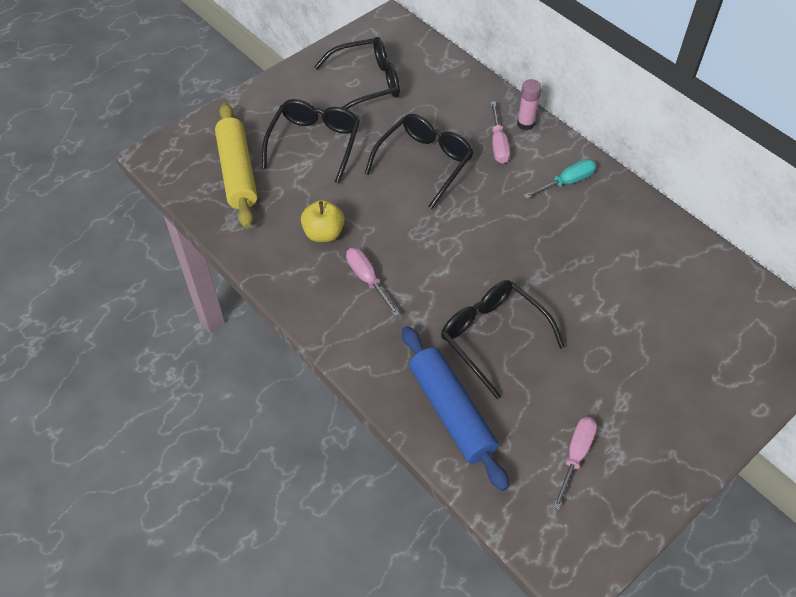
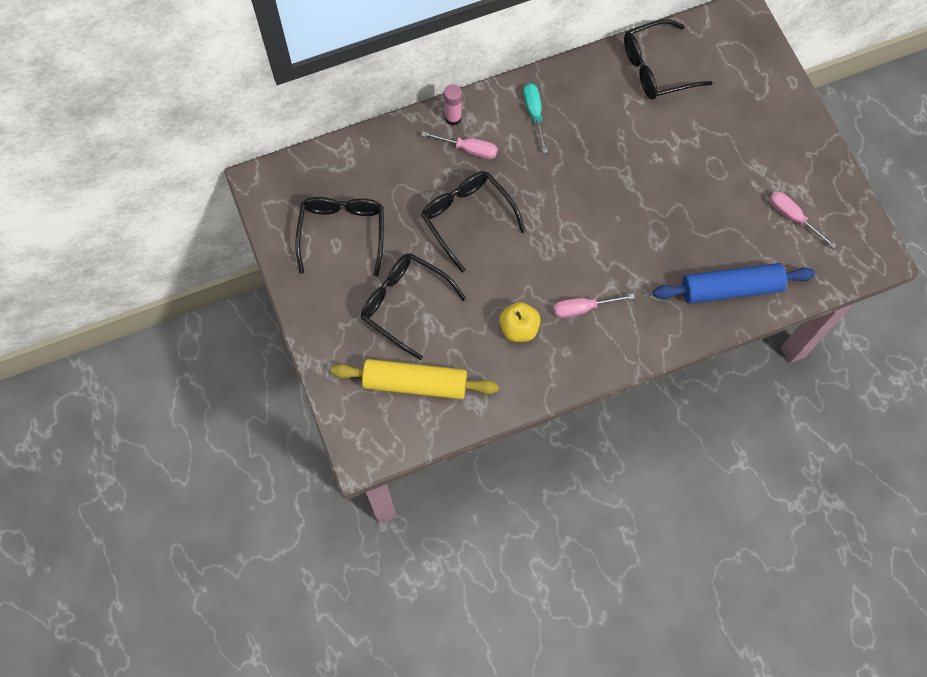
camera: 70 degrees left, 15 degrees up
(492, 337) = (672, 233): black glasses -> black glasses (656, 68)

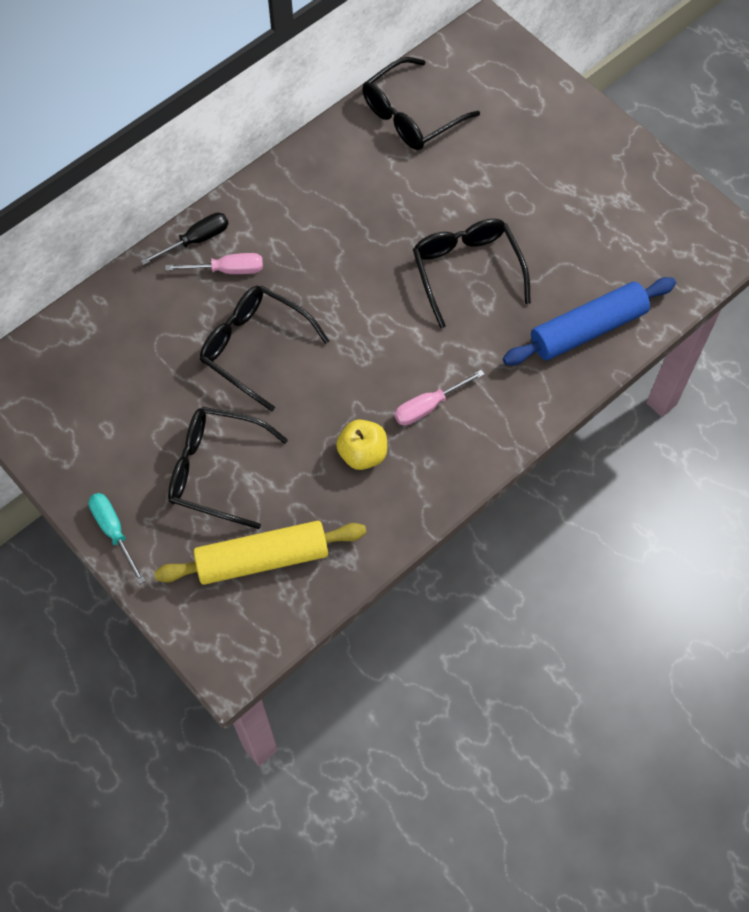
camera: 20 degrees left, 5 degrees down
(342, 233) = (110, 412): black glasses -> black glasses (467, 270)
(453, 118) = (196, 240): pink glue stick -> black screwdriver
(534, 114) = (290, 207): turquoise screwdriver -> turquoise screwdriver (114, 531)
(792, 217) = (625, 230): pink screwdriver -> none

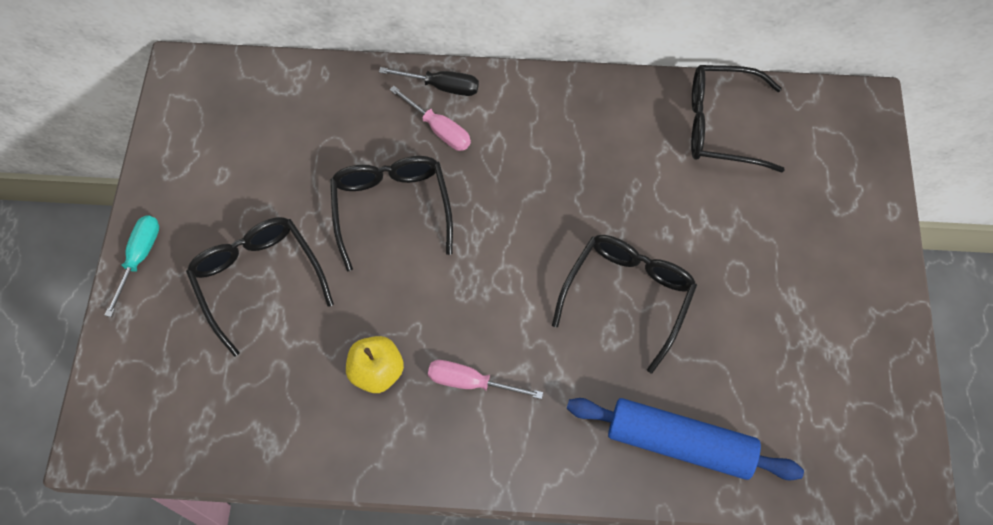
camera: 45 degrees right, 0 degrees up
(262, 559) = (211, 383): yellow rolling pin -> none

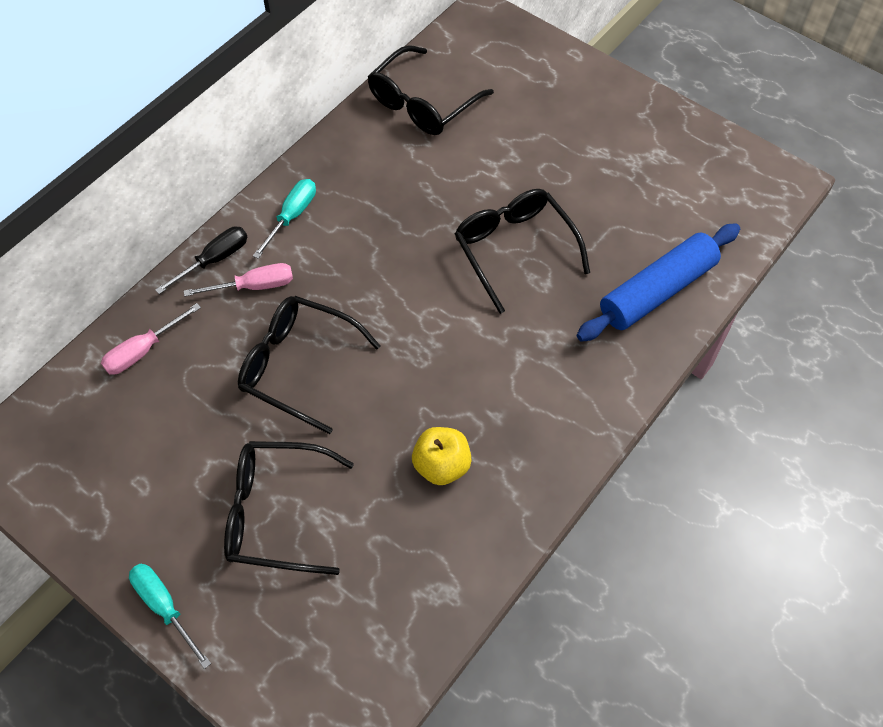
camera: 55 degrees left, 5 degrees down
(471, 382) = (504, 400): pink screwdriver -> pink screwdriver (143, 351)
(524, 110) = (292, 216): none -> turquoise screwdriver

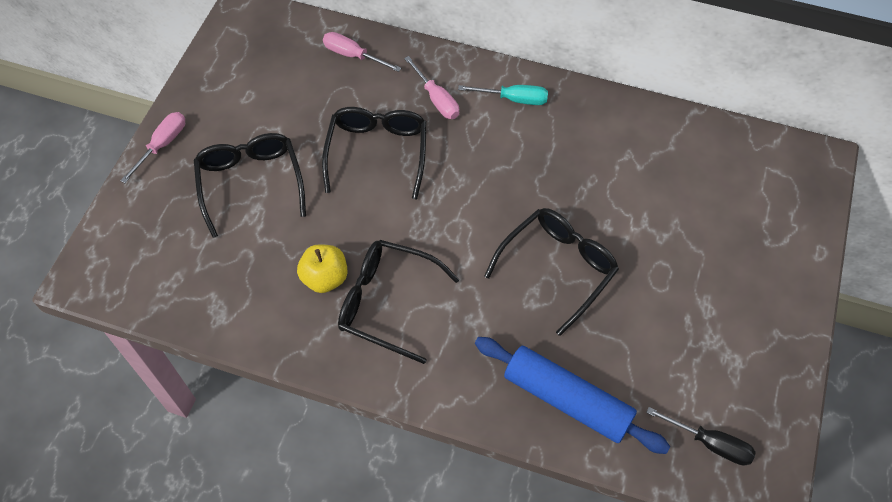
camera: 70 degrees right, 0 degrees up
(164, 607) = (162, 145): turquoise screwdriver -> pink screwdriver
(214, 260) = (449, 66): black screwdriver -> black screwdriver (710, 443)
(422, 103) = (682, 148): black glasses -> black glasses (387, 303)

